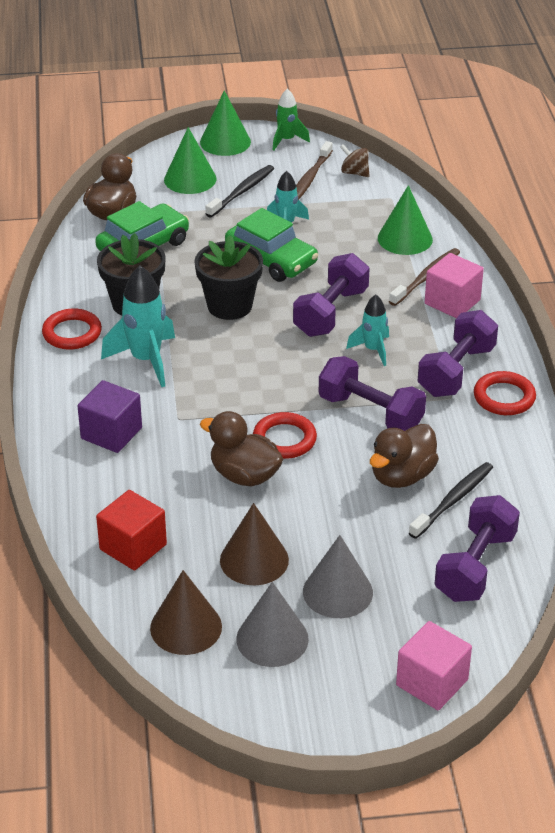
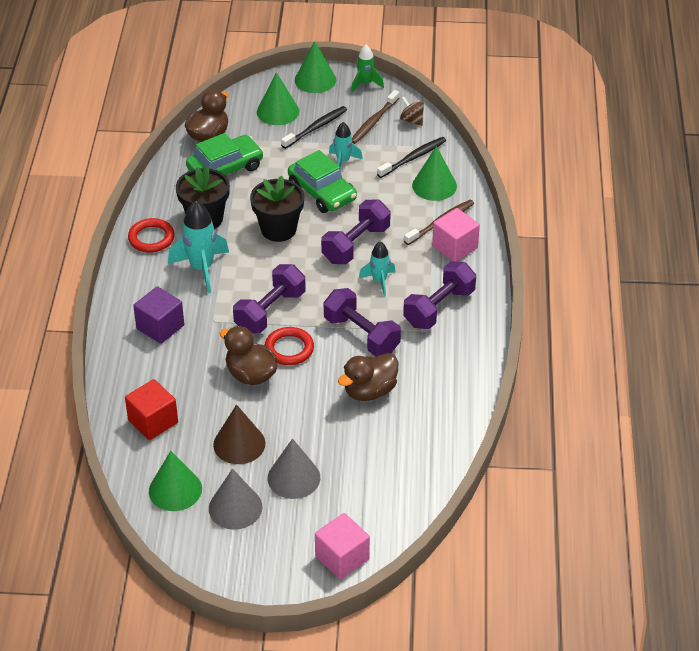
camera: 10 degrees right, 5 degrees up
(186, 627) = (175, 490): brown cone -> green cone
(453, 500) = (402, 416): black toothbrush -> black toothbrush (413, 158)
(475, 566) = (402, 472): purple dumbbell -> purple dumbbell (270, 311)
(504, 397) = (469, 335): red ring -> none

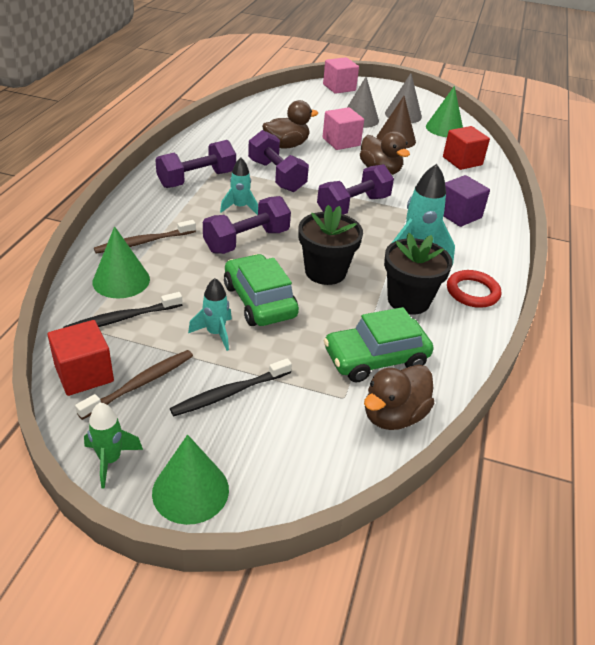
camera: 170 degrees left, 5 degrees down
(278, 111) = (277, 437): green cone -> none
(289, 349) = (343, 179): red ring -> none
(412, 120) = (84, 374): brown spinning top -> red cube
(455, 247) = (146, 219): pink cube -> pink cube (341, 142)

